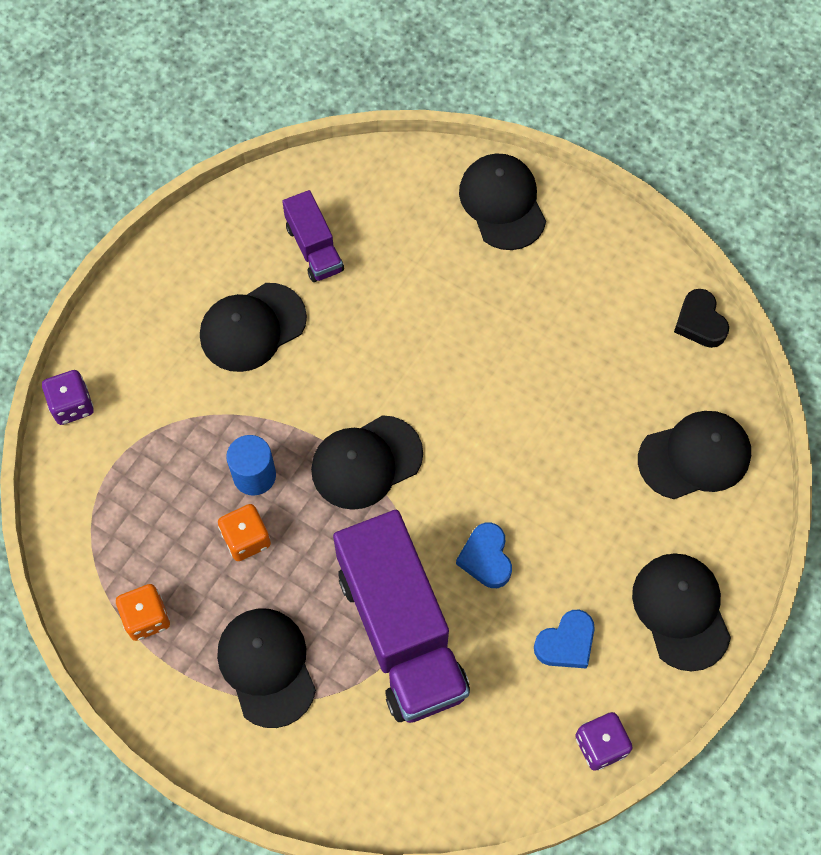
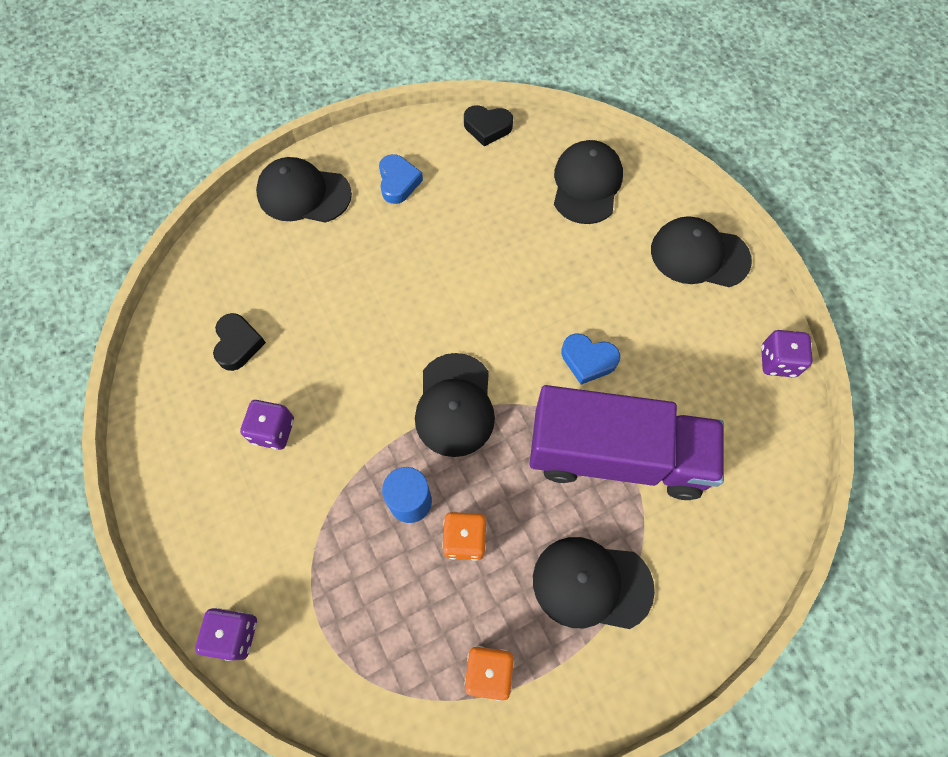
camera: 60 degrees left, 0 degrees up
(252, 327) = (273, 431): black cap -> purple dice
(314, 248) = (238, 344): purple truck -> black heart
(566, 643) = (686, 342): blue heart -> blue heart (398, 182)

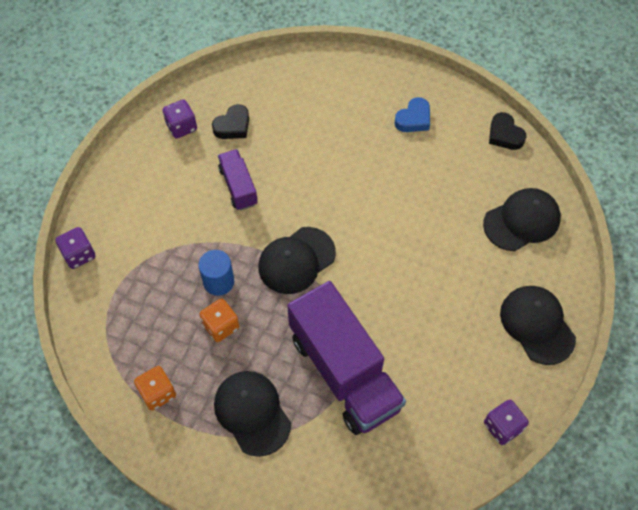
camera: 50 degrees right, 5 degrees down
(273, 431) = (199, 183): purple dice -> purple dice (181, 127)
(304, 194) = (355, 79): black cap -> none
(316, 394) = (238, 186): none -> purple truck
(588, 360) = (393, 311): blue heart -> none

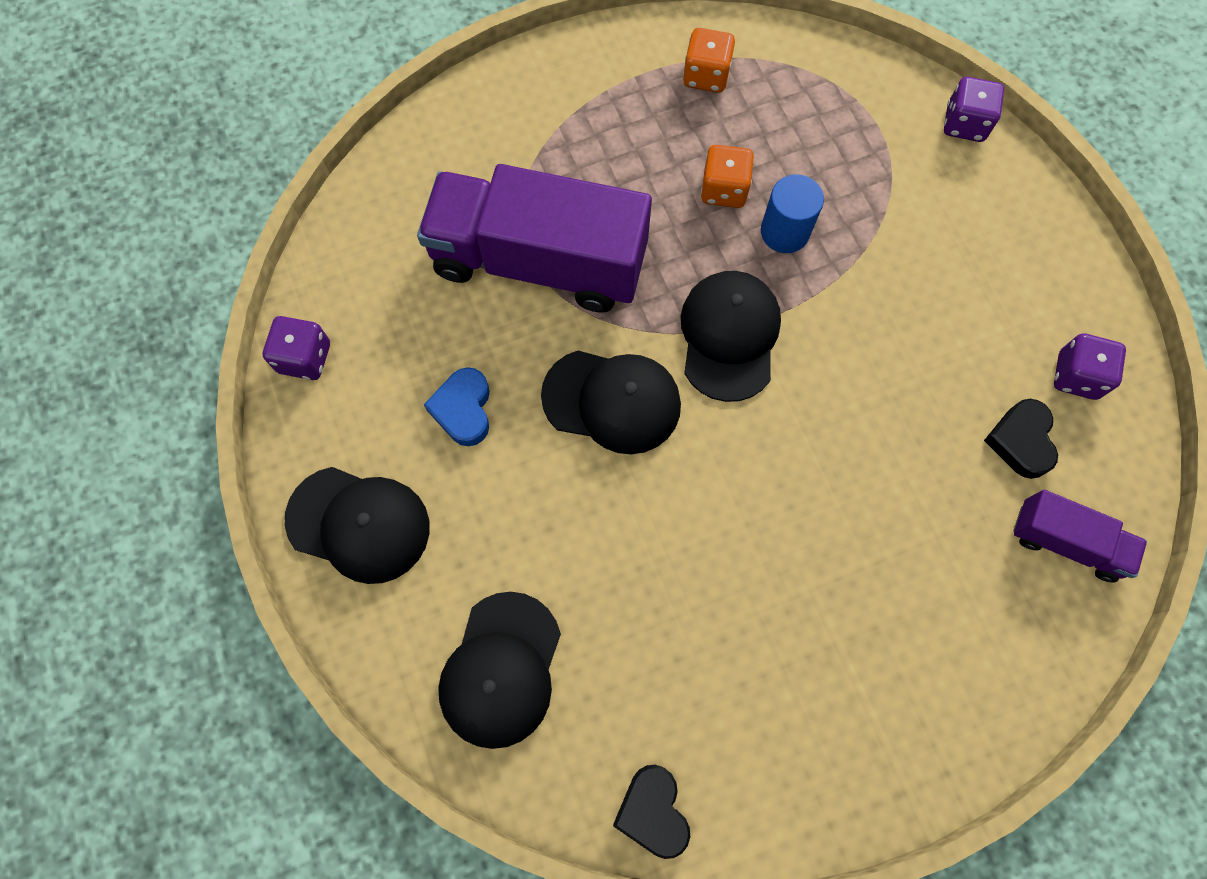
camera: 135 degrees right, 10 degrees up
(238, 186) = (907, 363): purple truck -> purple truck (1066, 542)
(252, 413) = (591, 139): black cap -> black cap (612, 401)
(413, 119) = (808, 702): blue heart -> blue heart (463, 409)
(504, 135) = (653, 811): black heart -> black heart turned 120 degrees counterclockwise

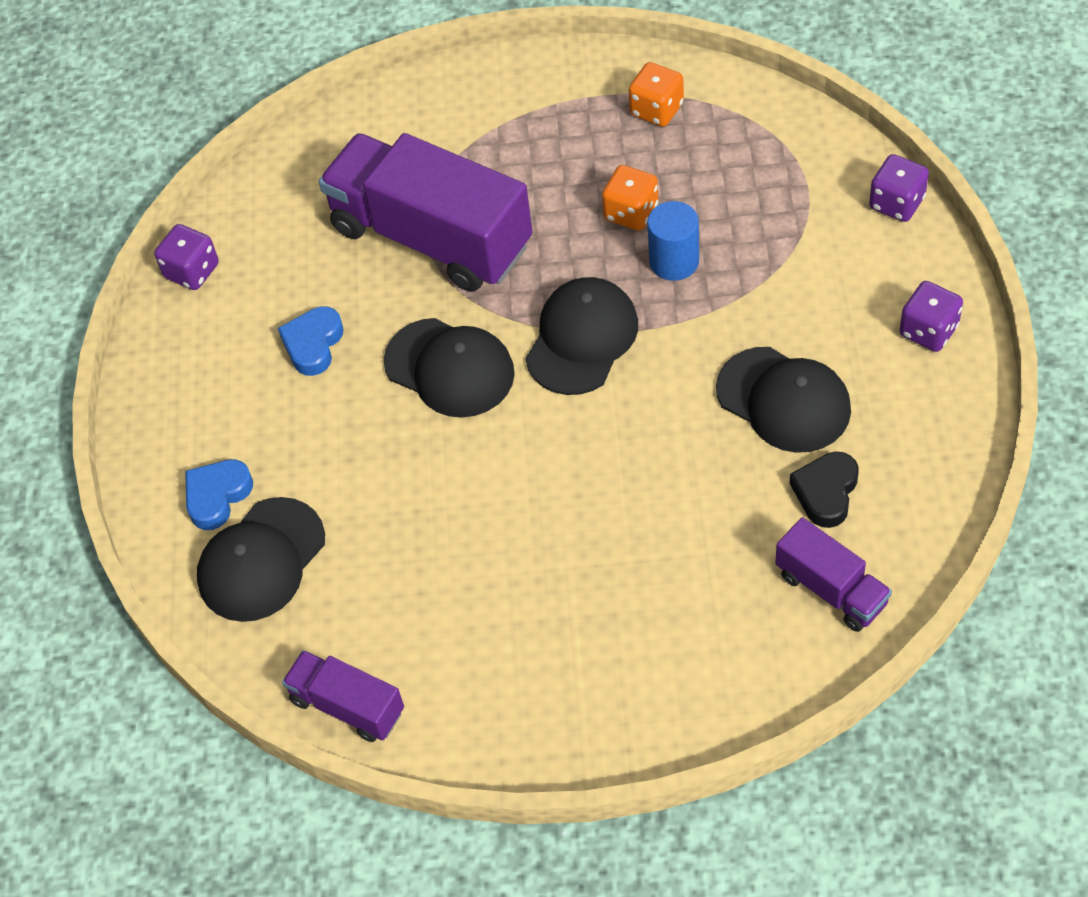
camera: 25 degrees right, 15 degrees down
(359, 524) = (185, 415): black cap -> black cap (784, 400)
(427, 609) = (217, 496): none -> blue heart
(653, 811) = (347, 706): black heart -> purple truck
(1076, 376) = (908, 450): purple dice -> purple dice (928, 330)

